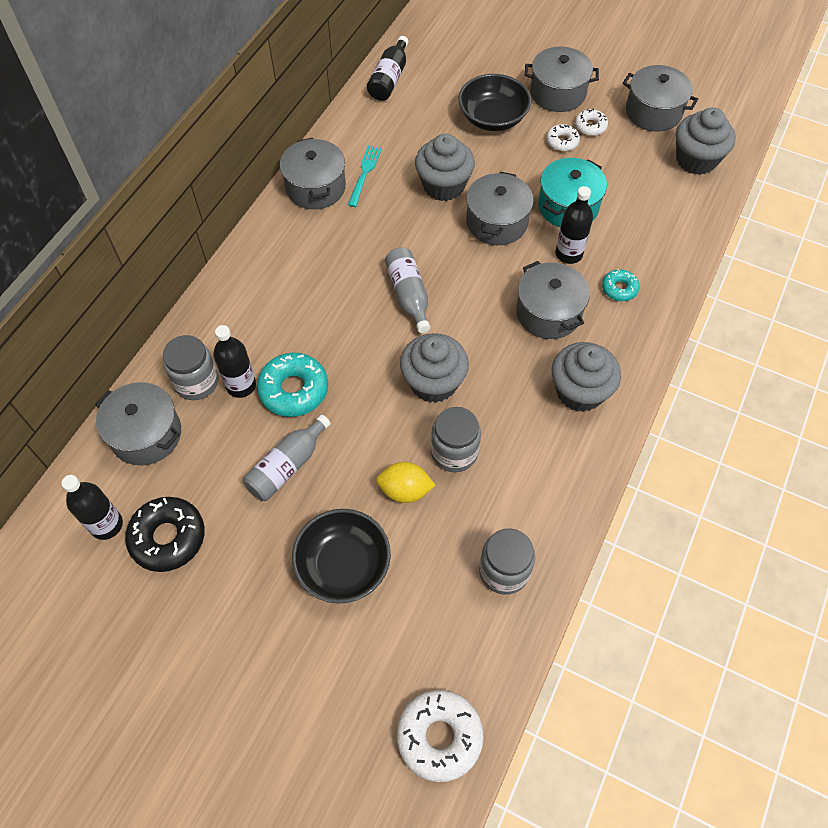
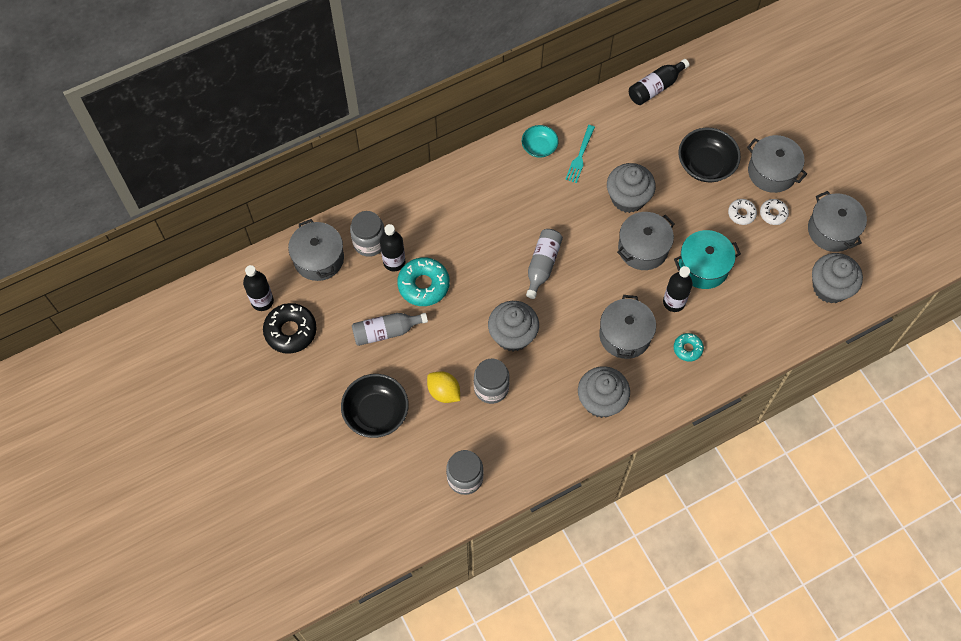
camera: 35 degrees right, 5 degrees up
(315, 187) = (539, 147): grey pot -> turquoise bowl
(364, 173) = (580, 156): turquoise fork -> turquoise fork turned 150 degrees clockwise
(439, 737) = (360, 541): white donut -> none

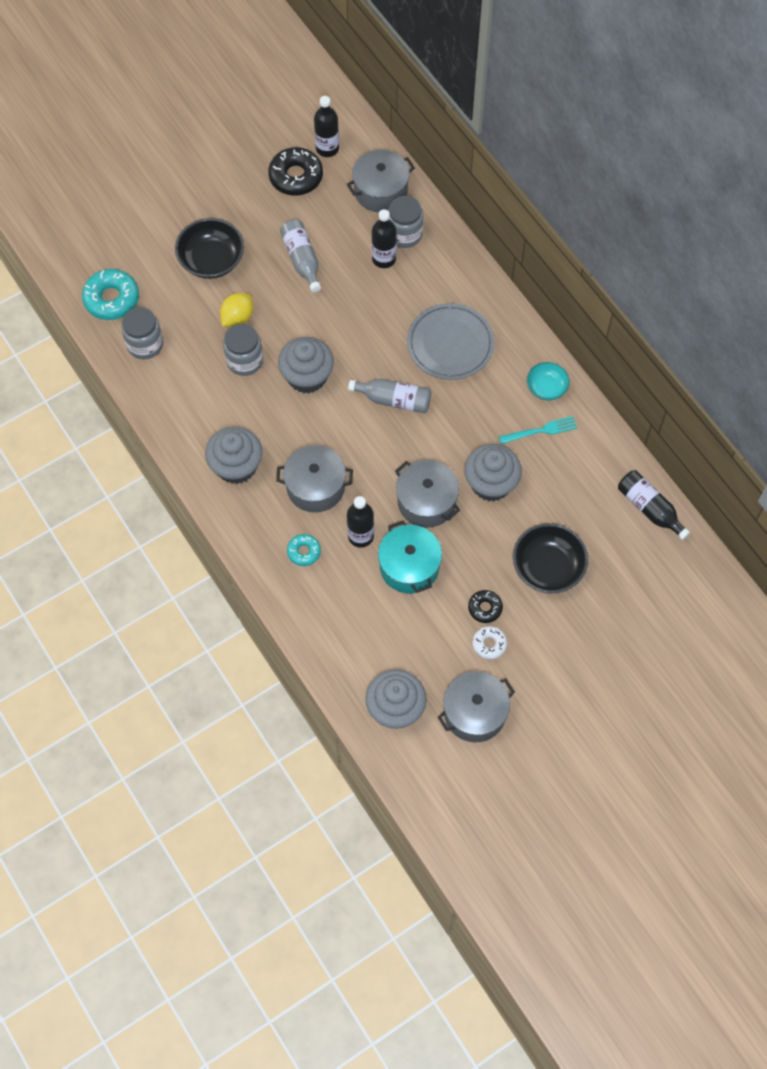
camera: 85 degrees right, 0 degrees up
(423, 285) = (359, 288): turquoise donut -> turquoise donut (111, 299)
(490, 216) = (450, 344): none -> grey plate
(580, 156) = (540, 430): turquoise fork -> turquoise fork turned 150 degrees clockwise
(741, 214) = (485, 608): white donut -> black donut
(772, 172) = (548, 643): grey pot -> none

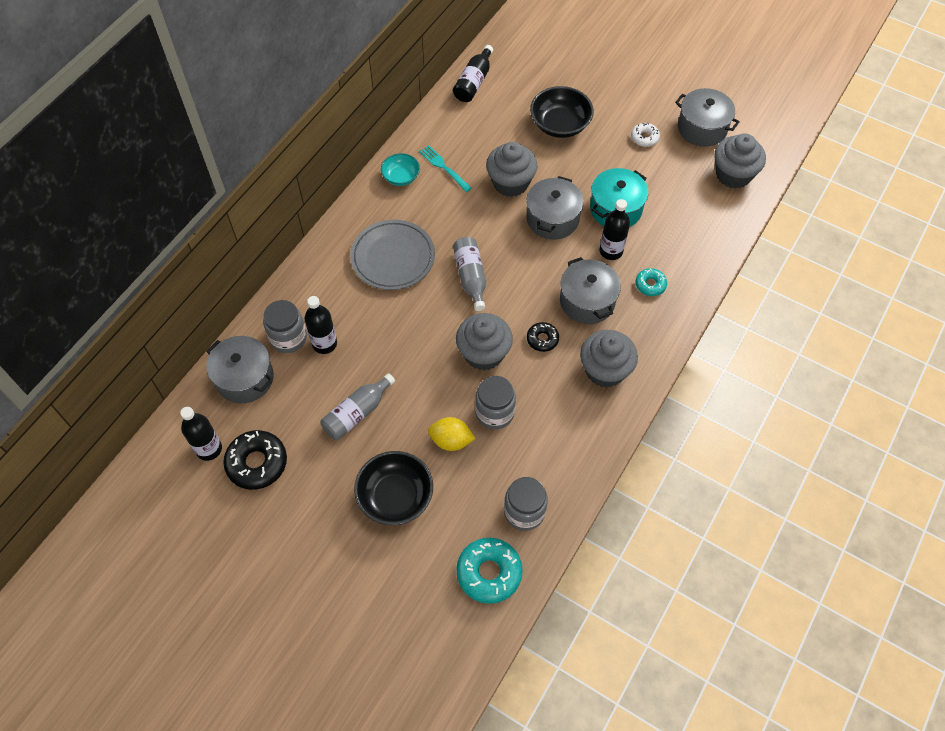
camera: 115 degrees left, 5 degrees down
(485, 608) = (618, 150): black donut -> black donut (542, 339)

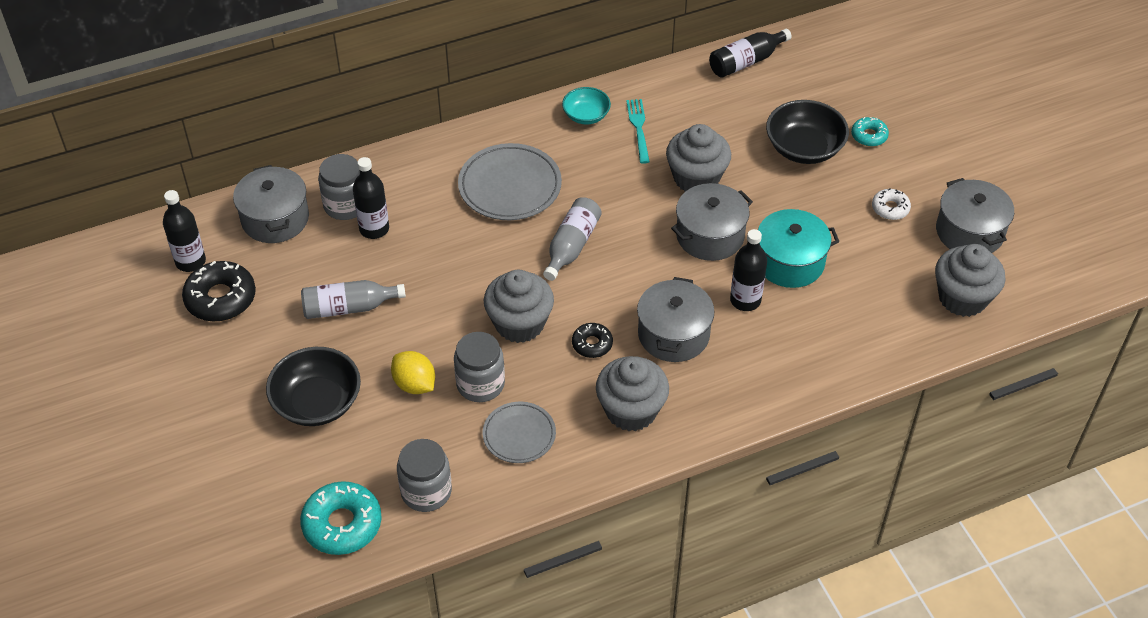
camera: 35 degrees right, 10 degrees down
(550, 432) = (519, 435): none -> grey plate
(650, 285) = (759, 356): turquoise donut -> turquoise donut (869, 136)

